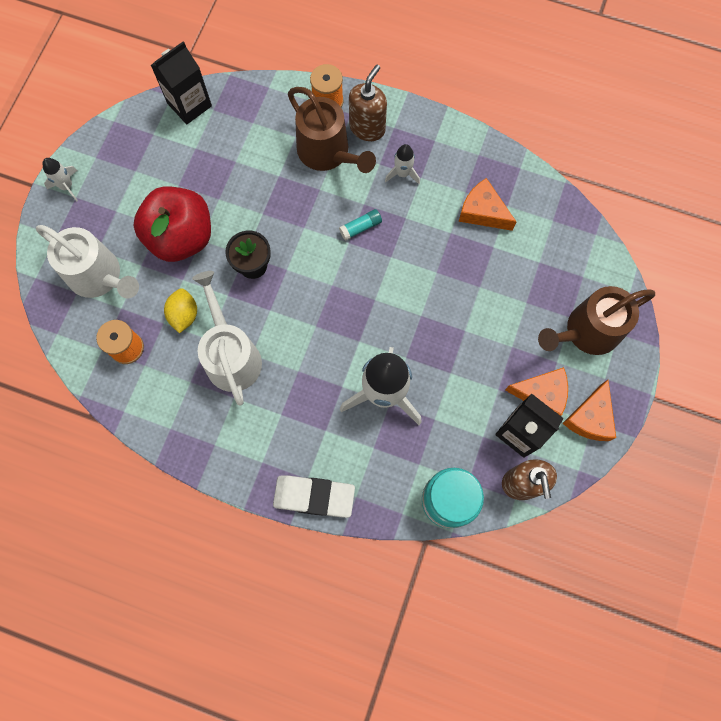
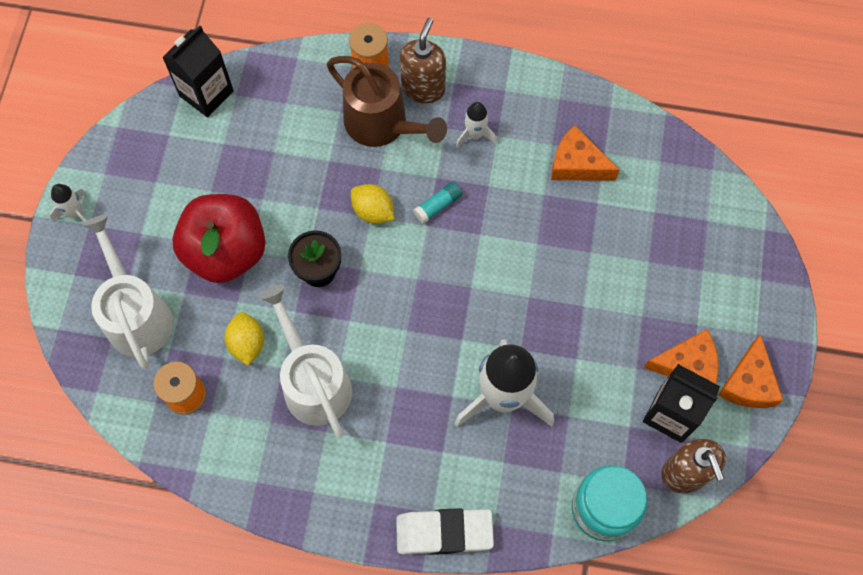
camera: 10 degrees left, 5 degrees down
(100, 276) = (136, 315): white watering can -> white watering can turned 135 degrees counterclockwise
(306, 223) = (373, 211): none -> yellow lemon
(586, 332) = (724, 284): brown watering can -> none

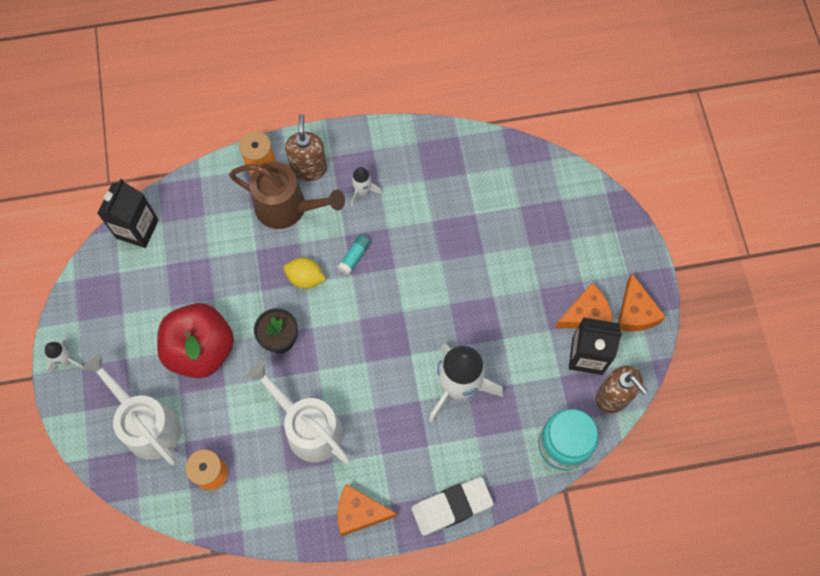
camera: 20 degrees left, 0 degrees up
(247, 343) = (245, 416): yellow lemon -> none
(577, 164) = (449, 189): orange cheese -> orange cheese (359, 512)

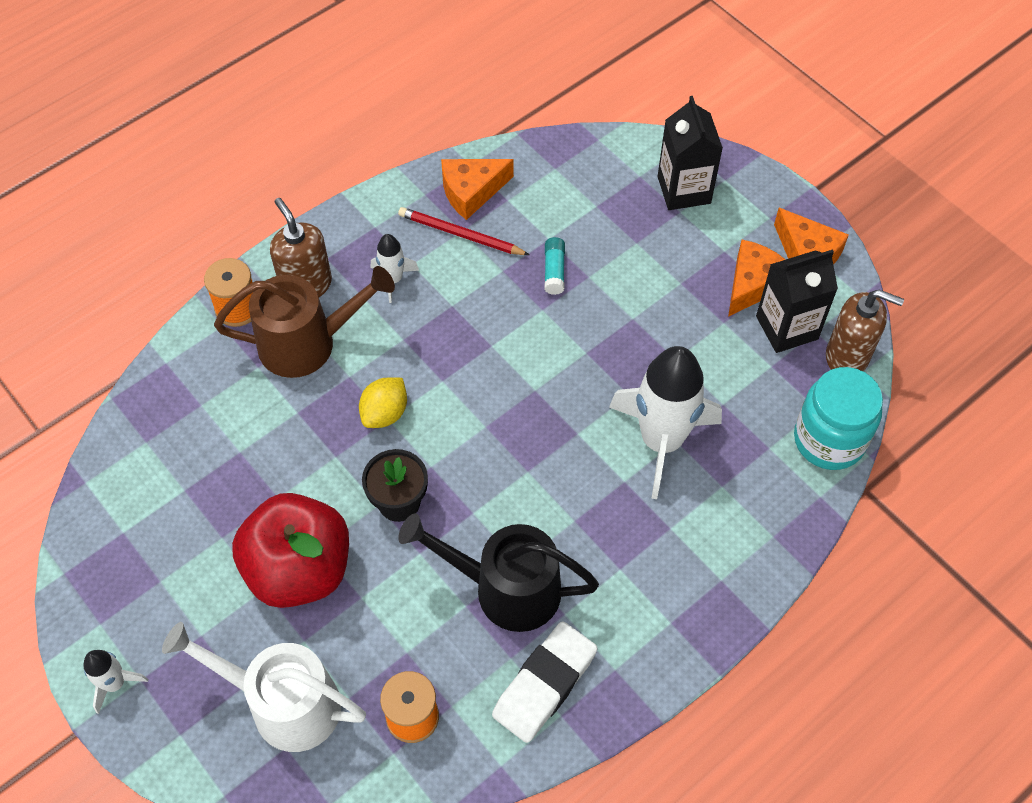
camera: 30 degrees left, 10 degrees down
(137, 229) = (116, 466): black carton -> black carton (684, 190)
(305, 278) = (385, 413): yellow lemon -> yellow lemon turned 45 degrees counterclockwise
(308, 428) = (506, 589): white watering can -> black watering can
(354, 257) = (431, 358): turquoise glue stick -> turquoise glue stick (554, 271)
(359, 512) = (640, 655): orange cheese -> orange cheese (471, 192)
(422, 182) = (460, 234): none -> red pencil
(451, 507) = (748, 583): white eraser -> white eraser (544, 684)

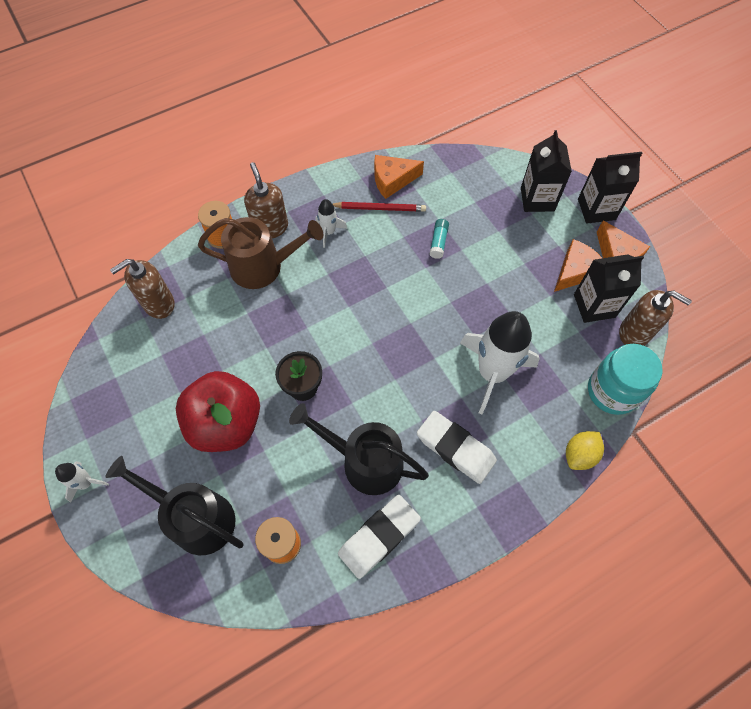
camera: 10 degrees right, 5 degrees up
(164, 419) = (158, 304): none -> brown soap dispenser
(284, 703) = (196, 518): white watering can -> black watering can
(385, 413) = (305, 323): yellow lemon -> yellow lemon (579, 455)
(460, 234) = (379, 208): red pencil -> red pencil turned 150 degrees clockwise
(628, 551) = (455, 449): none -> white eraser
(769, 192) = (596, 209): none -> black carton

